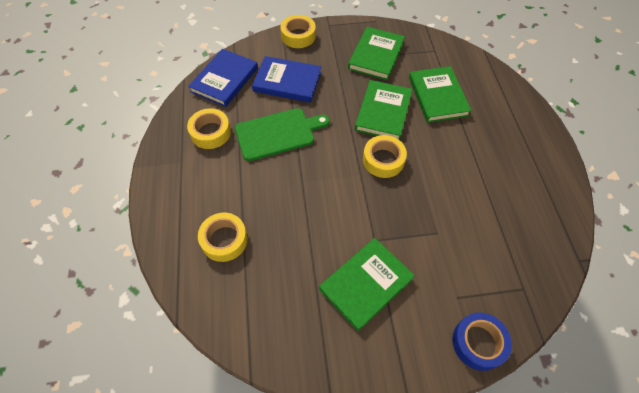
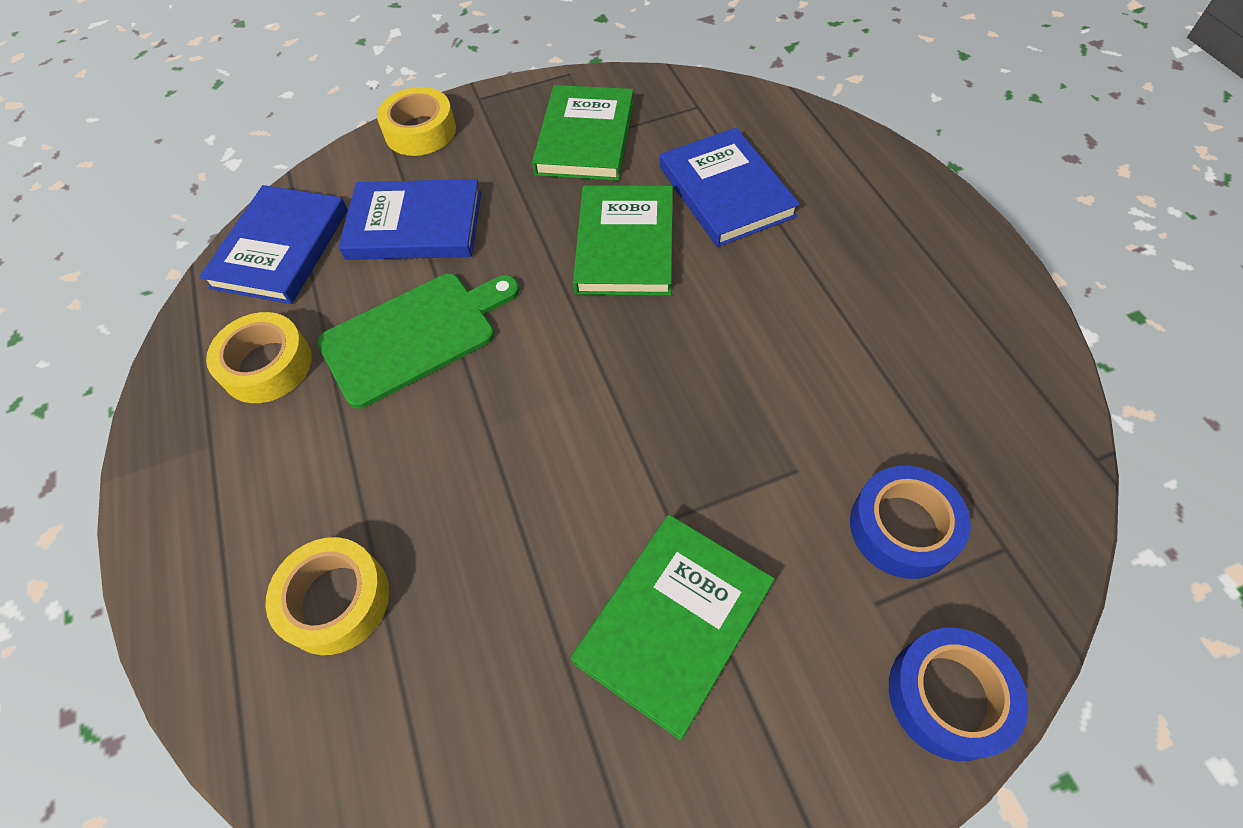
camera: 10 degrees left, 0 degrees up
(383, 160) = (648, 342): yellow tape -> none
(437, 96) = (726, 191): green book -> blue book
(479, 269) = (902, 528): none -> blue tape

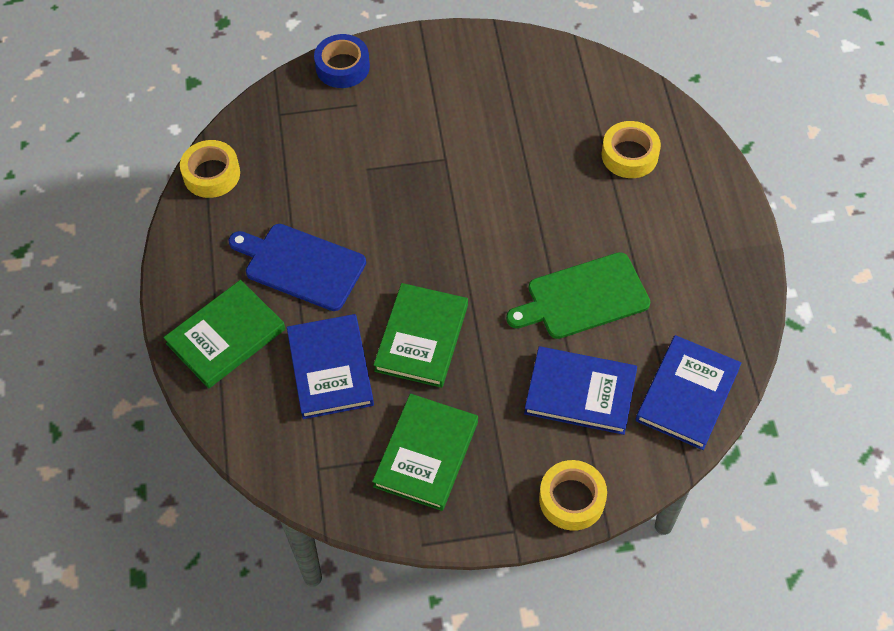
camera: 170 degrees left, 0 degrees up
(267, 365) = (685, 297): yellow tape -> yellow tape (211, 174)
(673, 623) = (457, 114): green book -> green book (226, 336)
(824, 298) = (301, 265): none -> blue cutting board
(902, 528) = (325, 132): blue tape -> none

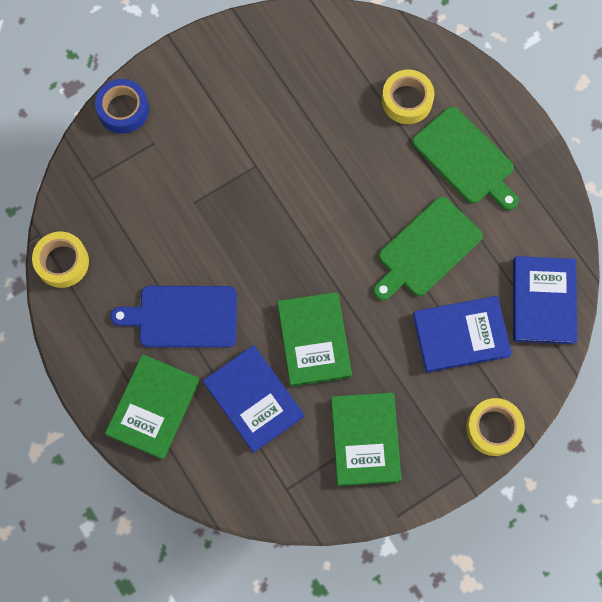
camera: 25 degrees left, 15 degrees up
(666, 229) = (465, 159): none -> green cutting board

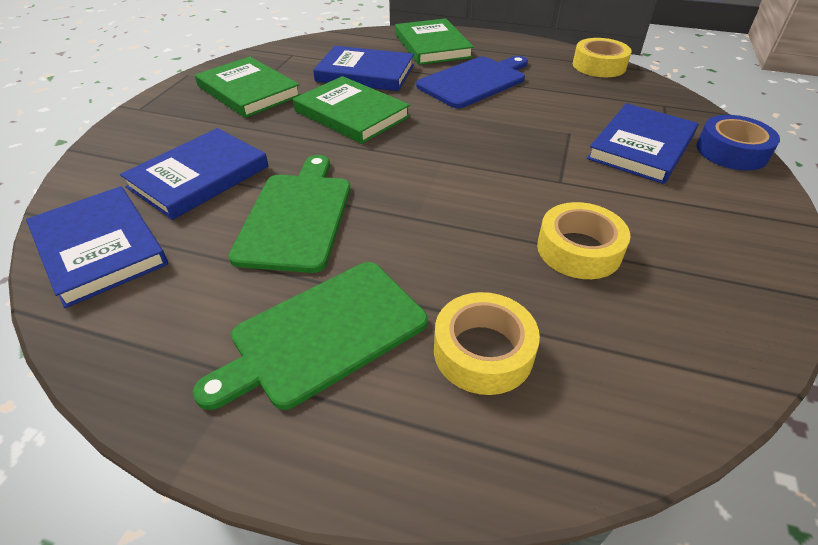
camera: 140 degrees right, 30 degrees down
(169, 155) = (641, 147): none -> blue book
(465, 159) = (323, 334): green cutting board -> green cutting board turned 45 degrees counterclockwise
(493, 428) = (119, 140): yellow tape -> yellow tape (579, 250)

